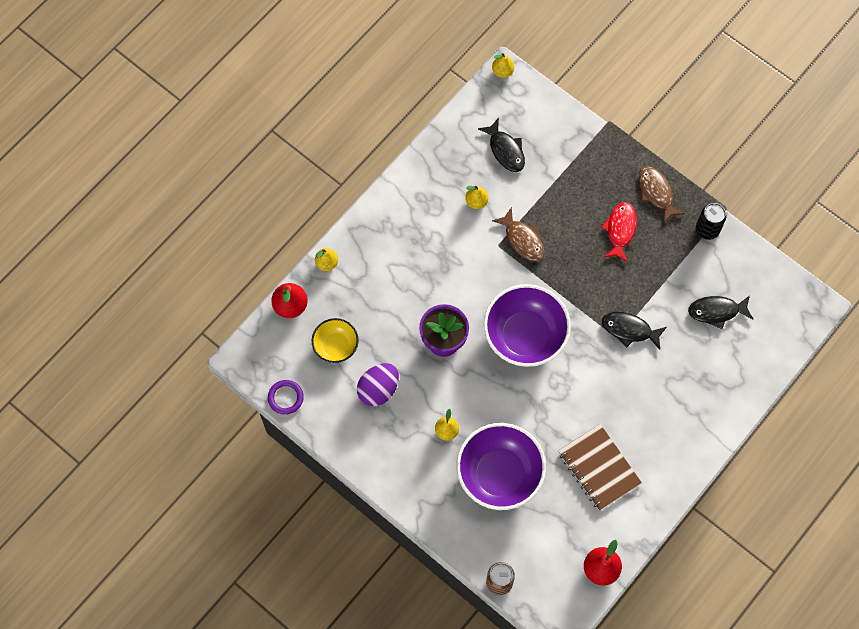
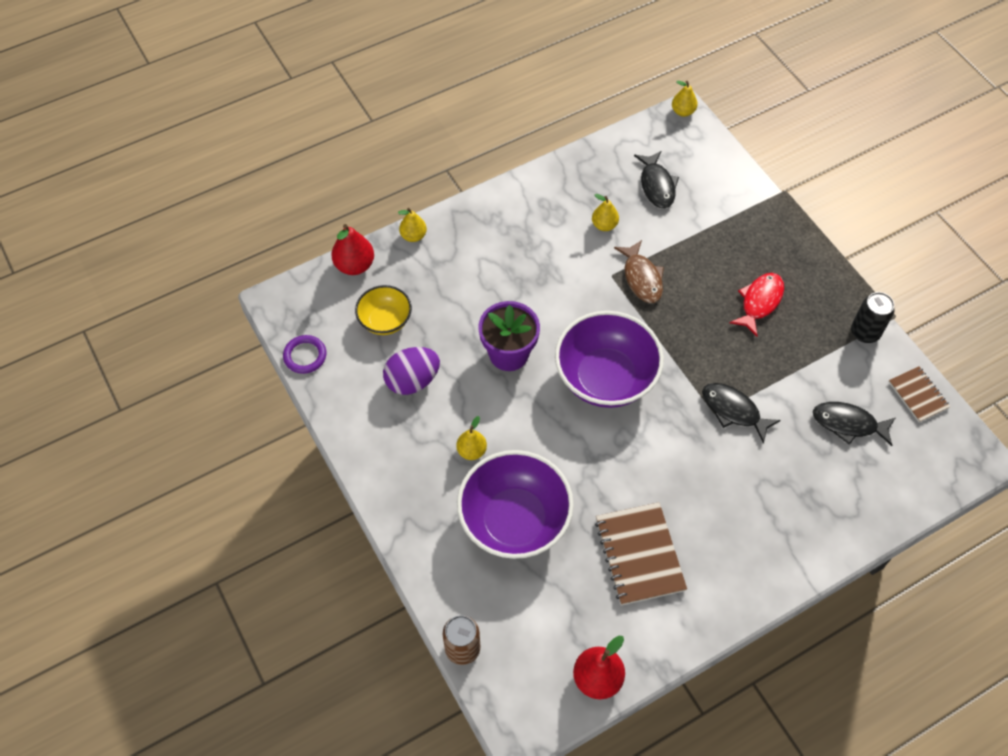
camera: 20 degrees right, 10 degrees down
(656, 193) = (815, 276): brown fish -> none
(760, 270) = (918, 395): none -> brown notebook

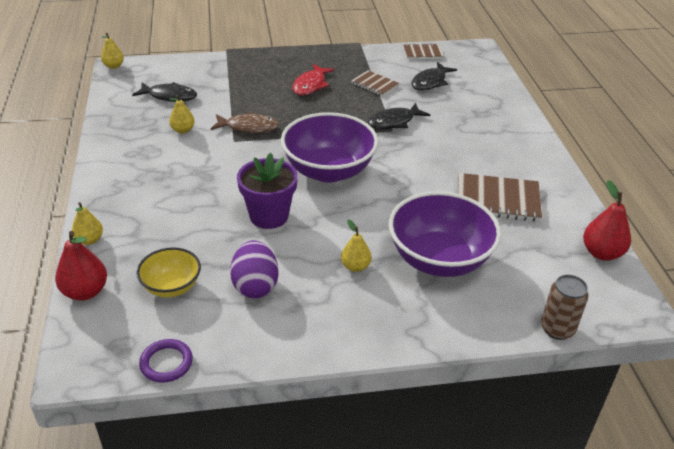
camera: 70 degrees left, 20 degrees down
(759, 302) = (310, 85): red fish -> red fish turned 120 degrees counterclockwise
(802, 366) = (374, 85): none -> brown notebook
(865, 332) = (364, 56): black can -> none

